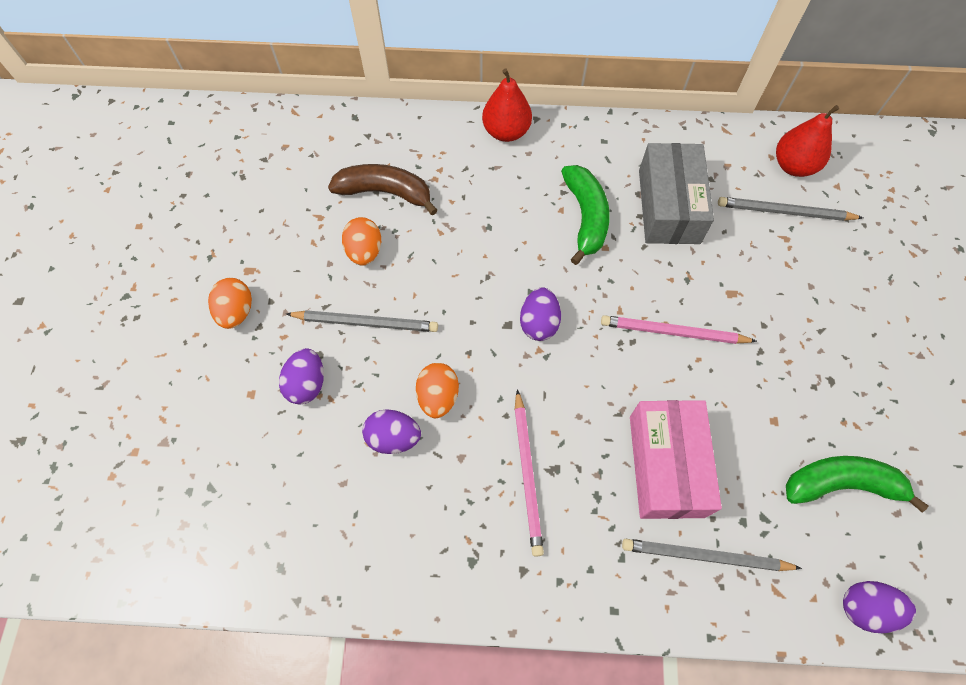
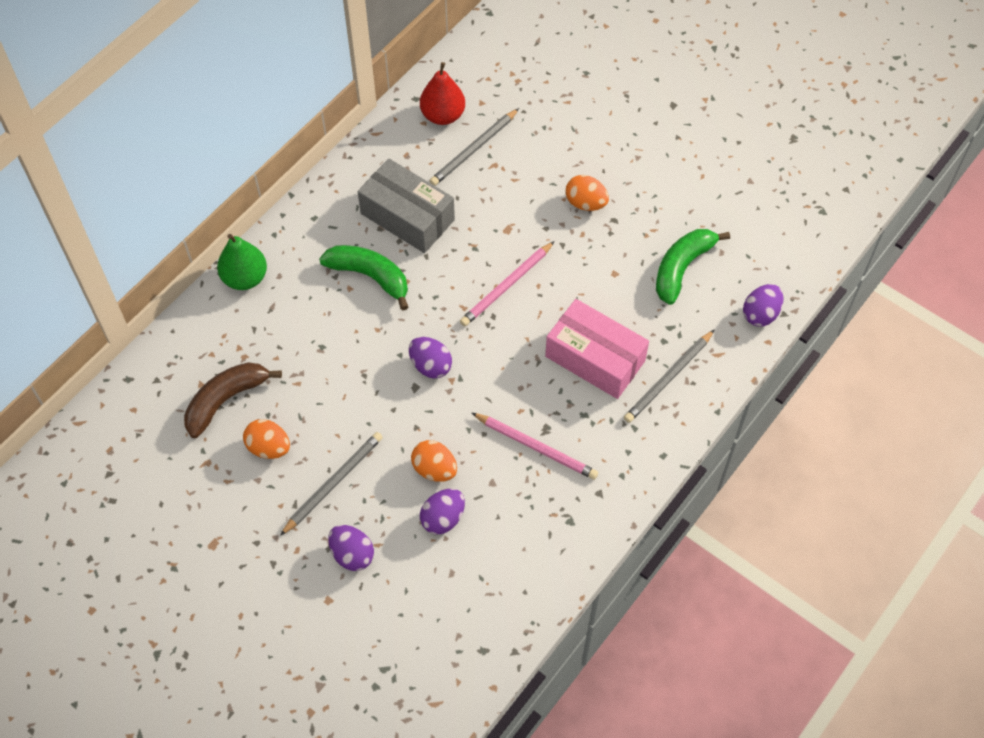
camera: 55 degrees left, 5 degrees down
(236, 312) = (245, 573): orange egg -> orange egg (585, 203)
(506, 132) = (245, 278): red pear -> green pear

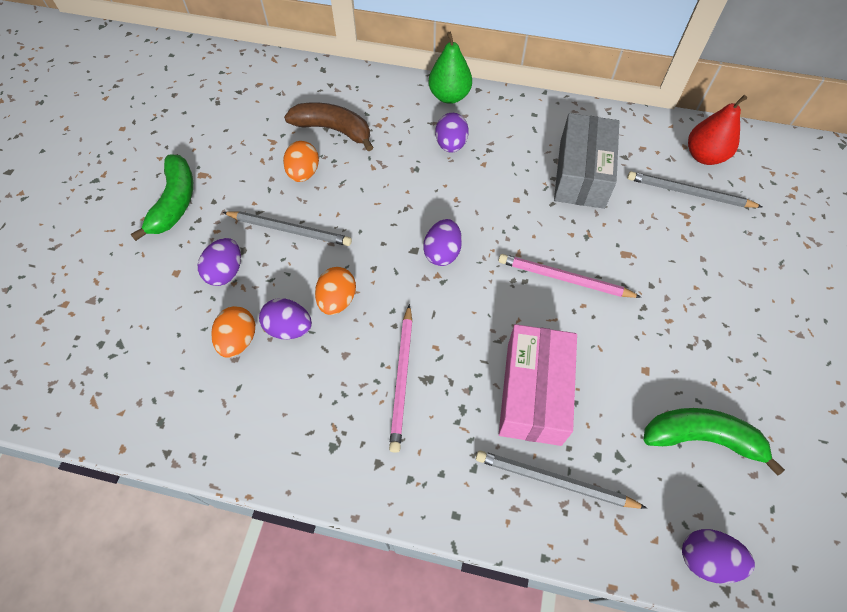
camera: 65 degrees right, 0 degrees up
(310, 305) = (451, 145): none -> purple egg
(370, 276) = (504, 173): green banana -> green banana (175, 202)
(585, 203) = (706, 309): orange egg -> orange egg (238, 340)

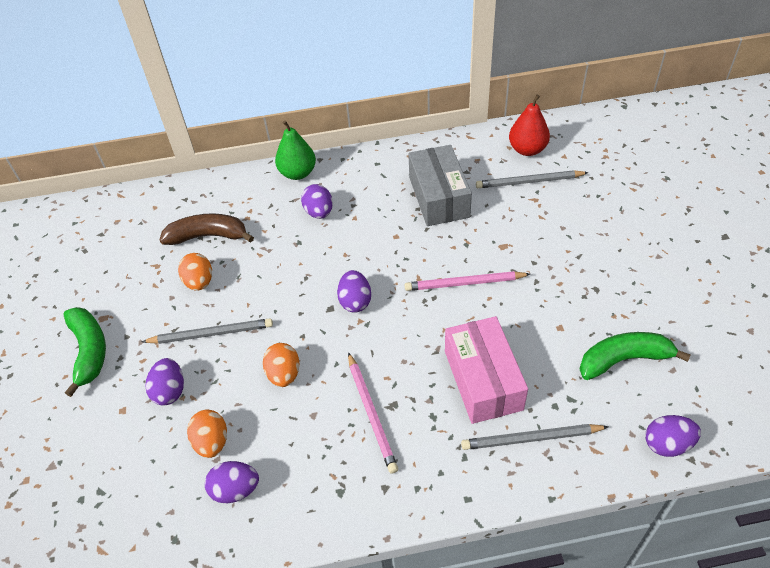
camera: 20 degrees left, 10 degrees down
(289, 328) = (253, 414): purple egg -> purple egg (235, 490)

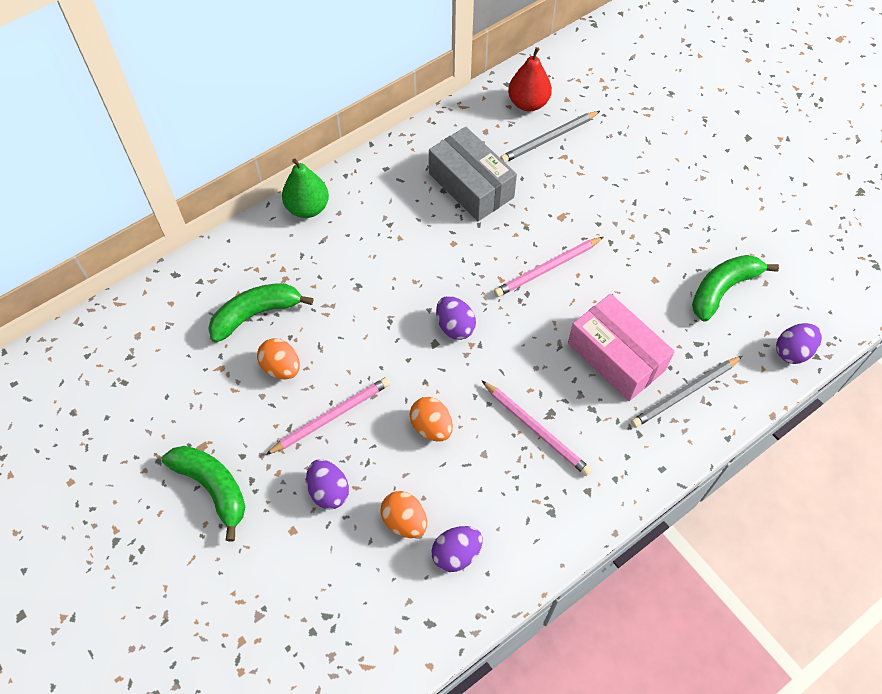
camera: 30 degrees left, 10 degrees up
(208, 236) = (256, 314): brown banana -> green banana
(211, 333) = (331, 416): grey pencil -> pink pencil
(319, 212) = (359, 245): purple egg -> none

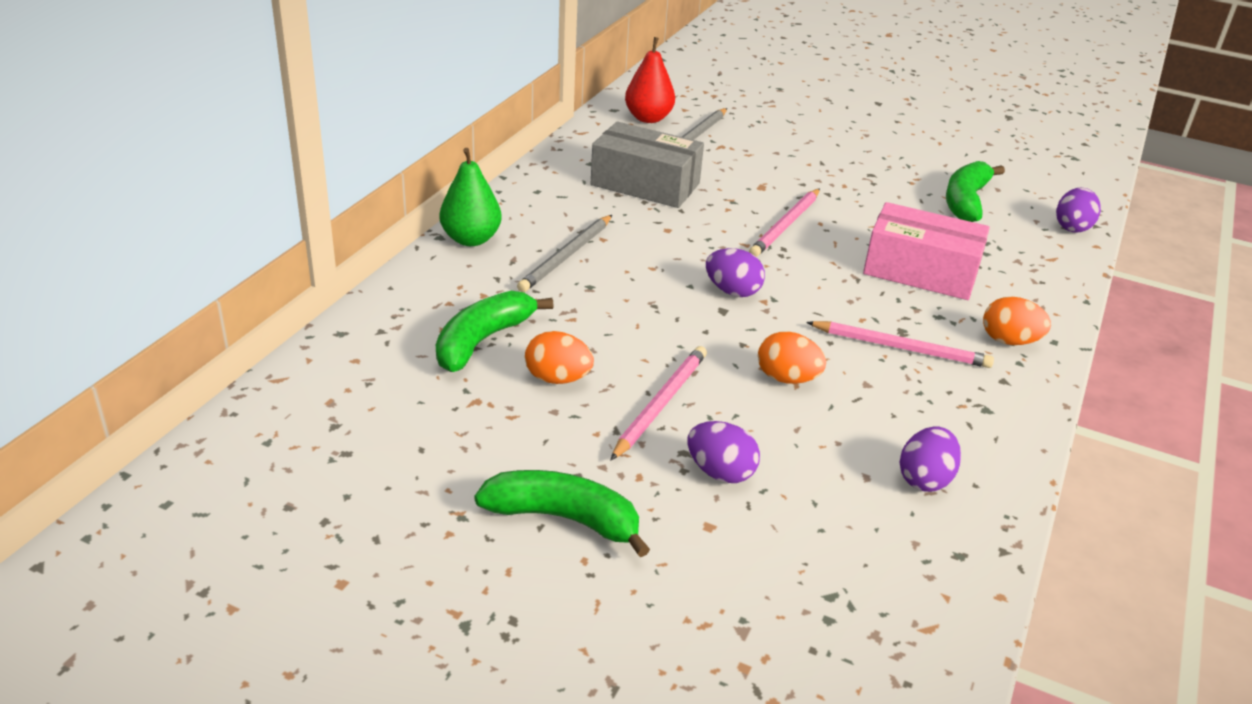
camera: 30 degrees left, 25 degrees down
(404, 521) = (837, 470): orange egg -> orange egg (1009, 341)
(685, 393) = (1013, 280): grey pencil -> grey pencil (566, 256)

